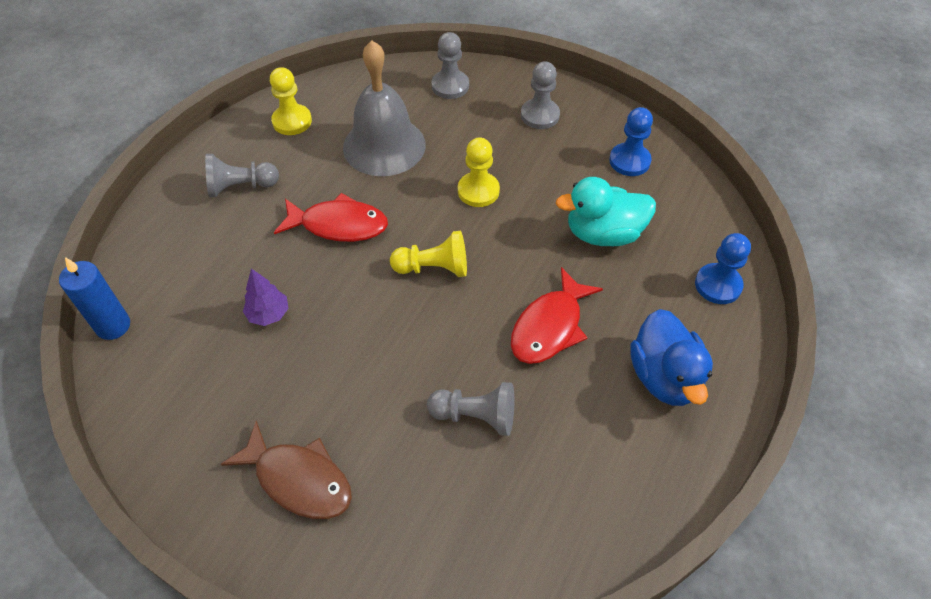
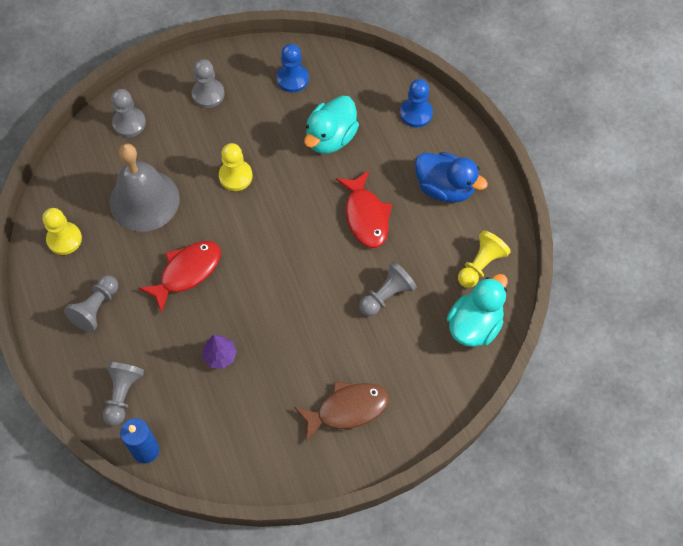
camera: 50 degrees left, 10 degrees up
(163, 266) = (122, 394): none -> grey pawn
(433, 268) = (270, 244): yellow pawn -> yellow pawn (480, 265)
(526, 542) = (474, 325): none -> turquoise duck

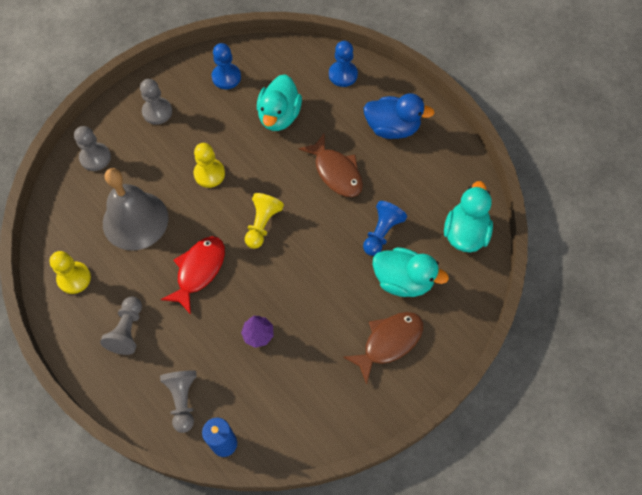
camera: 20 degrees left, 0 degrees up
(366, 216) = (336, 172): red fish -> brown fish
(386, 295) = (381, 233): grey pawn -> blue pawn
(388, 352) = (403, 280): none -> turquoise duck
(480, 265) = (449, 182): yellow pawn -> yellow pawn (262, 225)

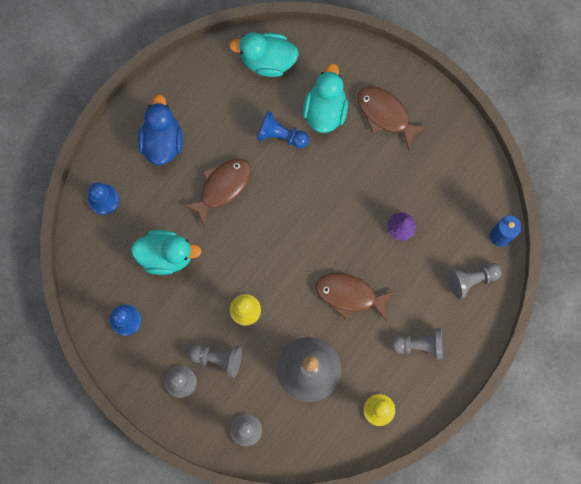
camera: 100 degrees left, 15 degrees up
(169, 144) = (218, 359): none -> grey pawn
(199, 271) = (350, 295): red fish -> brown fish
(262, 225) = (292, 246): yellow pawn -> none

